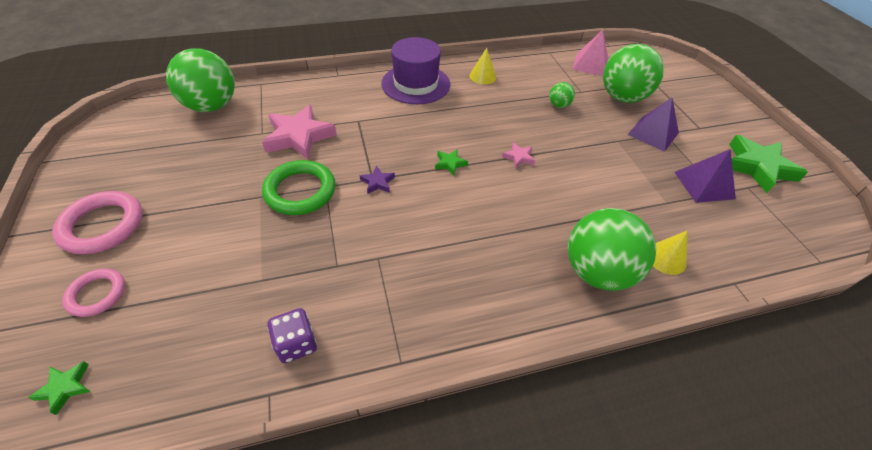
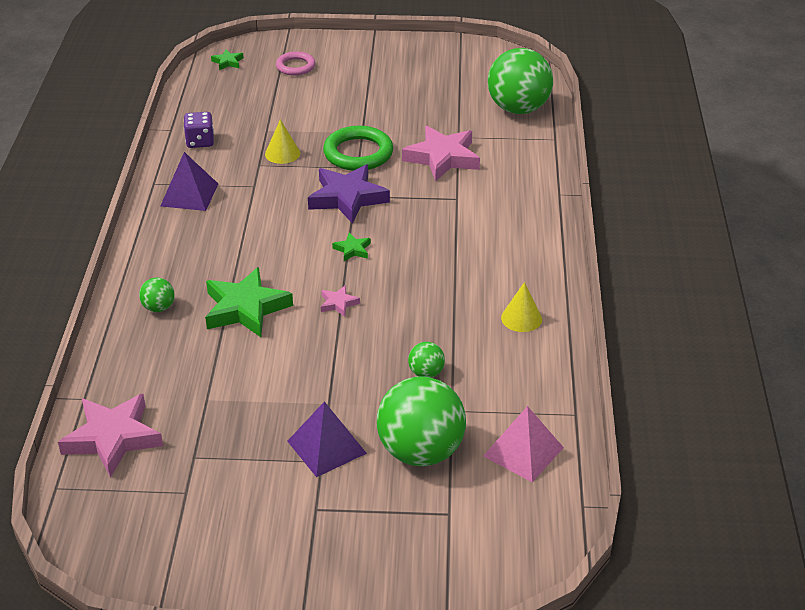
camera: 110 degrees right, 10 degrees down
(103, 226) = (365, 63): pink ring -> none
(377, 182) = (347, 198): purple star -> purple star, size x2.20
(416, 84) = (520, 253): purple hat -> none
(597, 271) = (158, 308): green ball -> green ball, size x0.44
(666, 258) = (141, 362): yellow cone -> yellow cone (282, 153)
(704, 185) = (212, 449): purple pyramid -> purple pyramid (189, 194)
(750, 245) = (113, 438): none -> pink star
(757, 167) = (211, 526): green star -> green star (245, 308)

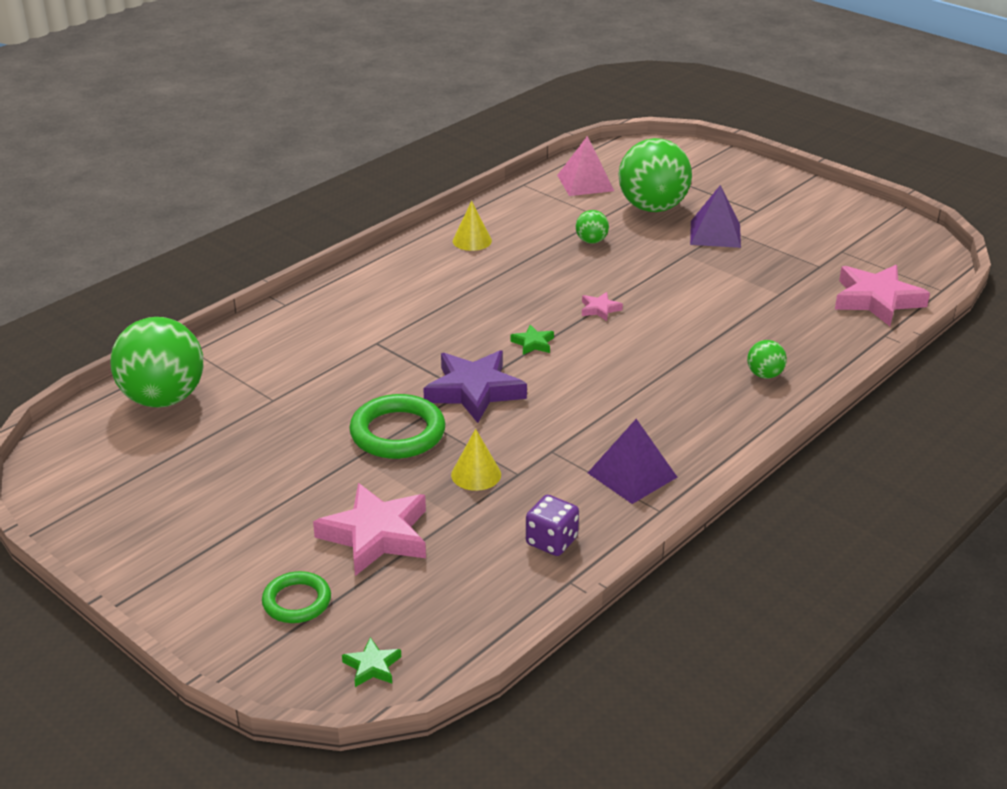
camera: 140 degrees left, 5 degrees down
(245, 308) = (684, 340): green star -> none
(295, 66) = (297, 601): pink ring -> green ring
(442, 158) = (325, 385): pink star -> pink star (376, 535)

